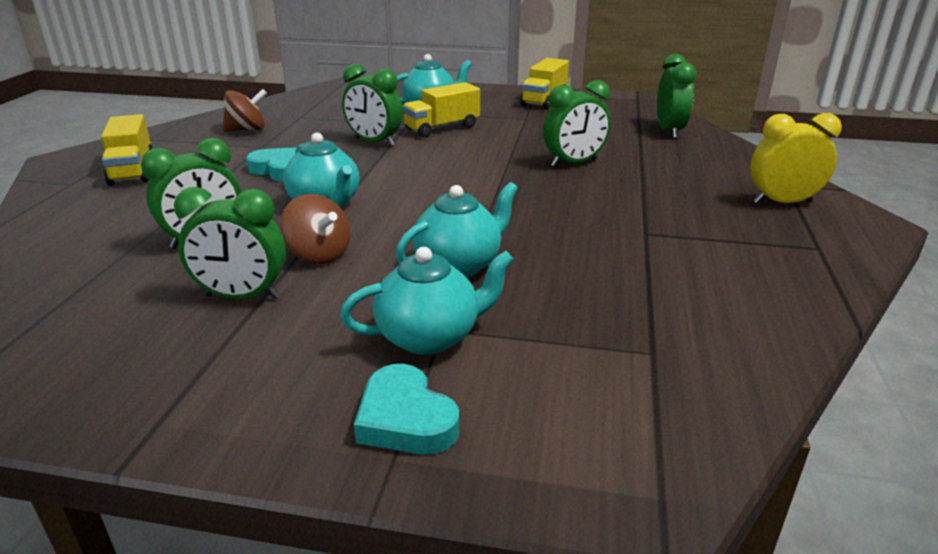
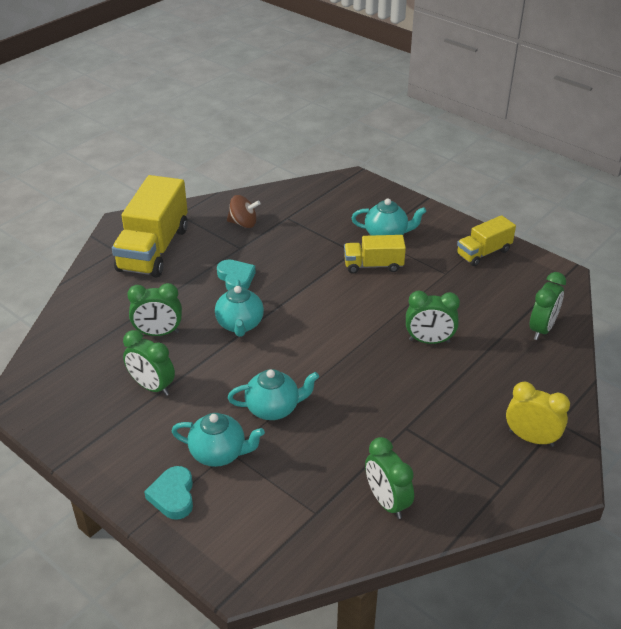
camera: 30 degrees right, 10 degrees up
(132, 171) = (154, 249): yellow truck -> yellow truck, size x1.83
(319, 254) = (207, 369): brown spinning top -> none
(374, 142) = (314, 267): green clock -> green clock (387, 502)

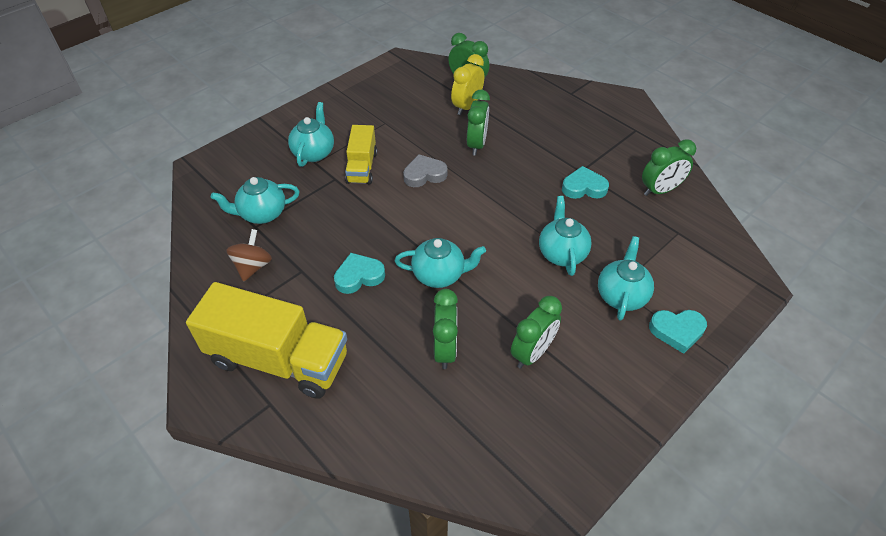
camera: 85 degrees left, 10 degrees up
(302, 218) = (262, 214): none -> turquoise teapot
(372, 306) = (424, 174): none -> grey heart
(377, 429) = (584, 187): none -> turquoise heart
(483, 253) = (360, 96): yellow truck -> none
(531, 438) = (587, 108): yellow clock -> yellow clock (467, 106)

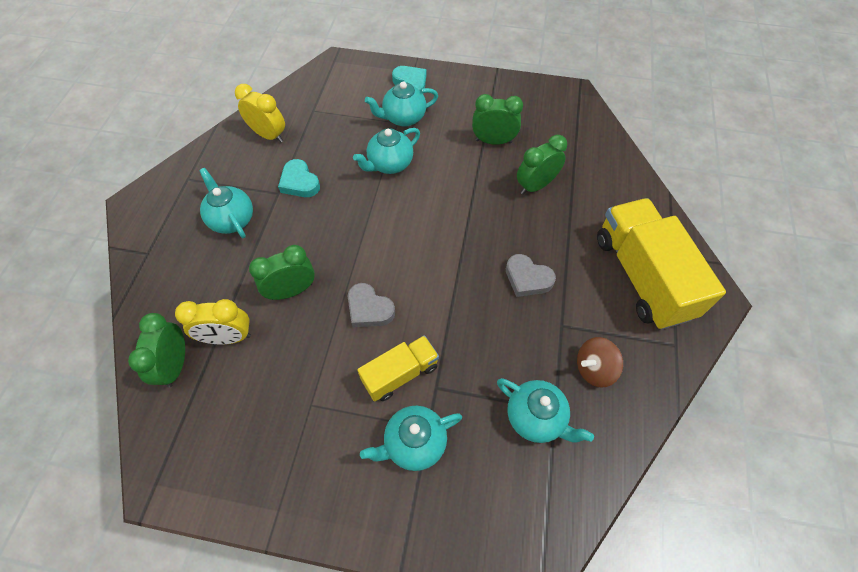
camera: 125 degrees left, 10 degrees up
(359, 276) = (527, 278): turquoise heart -> grey heart
(439, 275) = (477, 226): turquoise teapot -> turquoise teapot (232, 219)
(660, 190) = (268, 135): green clock -> yellow clock

